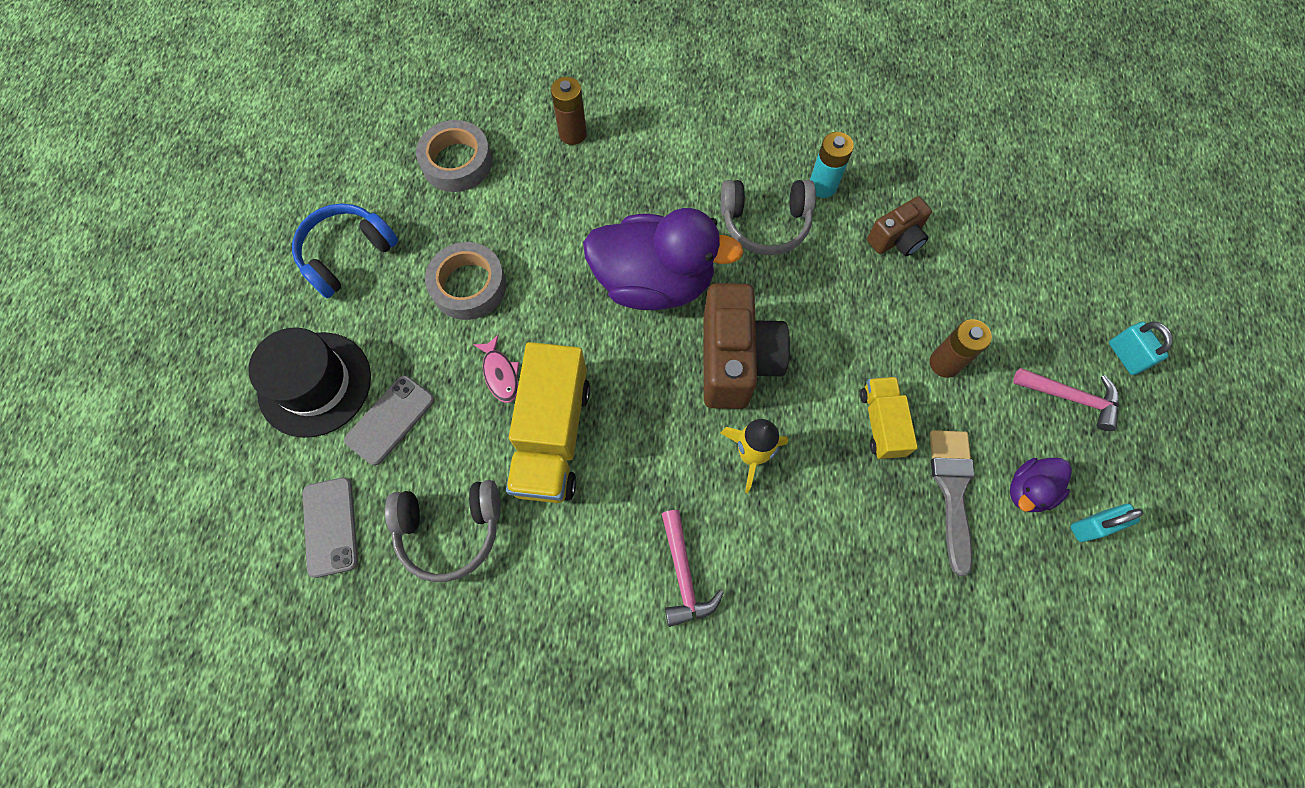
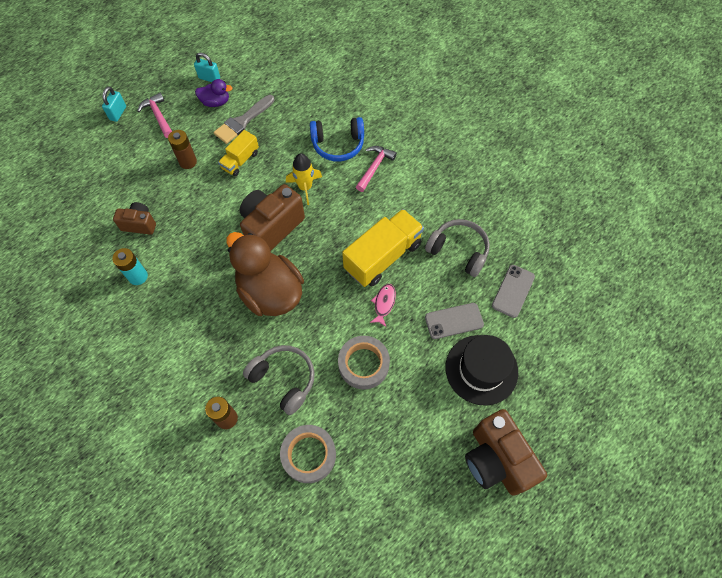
camera: 140 degrees left, 5 degrees down
(239, 296) = (496, 460): none -> brown camera
(347, 254) = (417, 439): blue headphones -> blue headphones (338, 145)
(654, 282) = (270, 292): purple duck -> brown duck
(765, 223) = (187, 279): grey headphones -> grey headphones (284, 379)

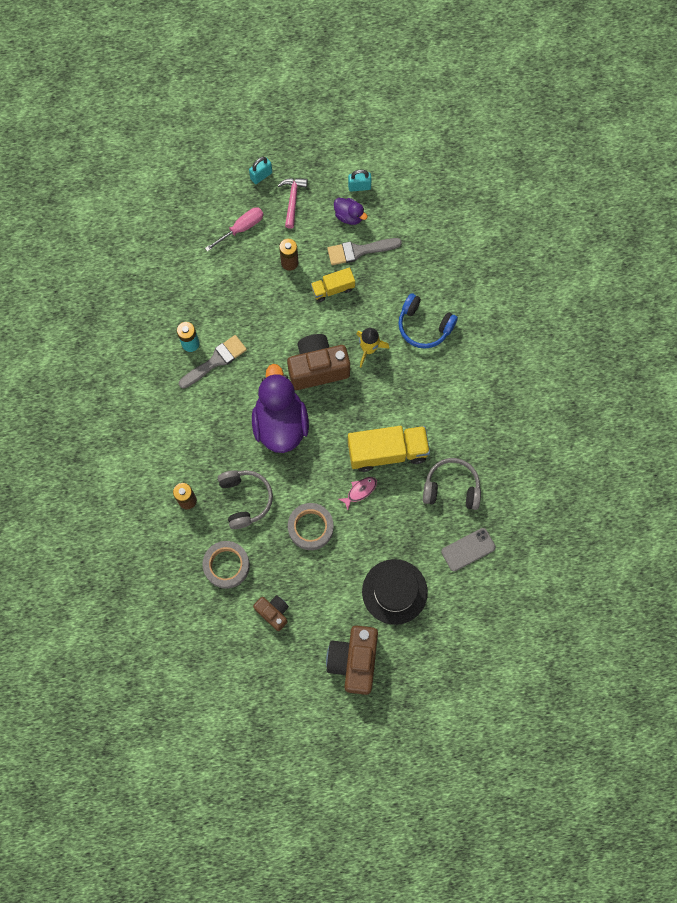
camera: 35 degrees right, 10 degrees up
(126, 159) = (242, 228): none -> pink screwdriver
(139, 224) = (218, 297): brown camera -> brown camera (273, 612)
(172, 276) = (215, 361): none -> grey brush
(209, 78) = (359, 187): turquoise padlock -> turquoise padlock turned 60 degrees counterclockwise
(270, 292) = (280, 423): brown duck -> purple duck
(374, 167) = (439, 368): pink hammer -> none
(454, 321) = (403, 541): grey phone -> none
(458, 251) = (451, 487): grey headphones -> grey headphones turned 60 degrees counterclockwise

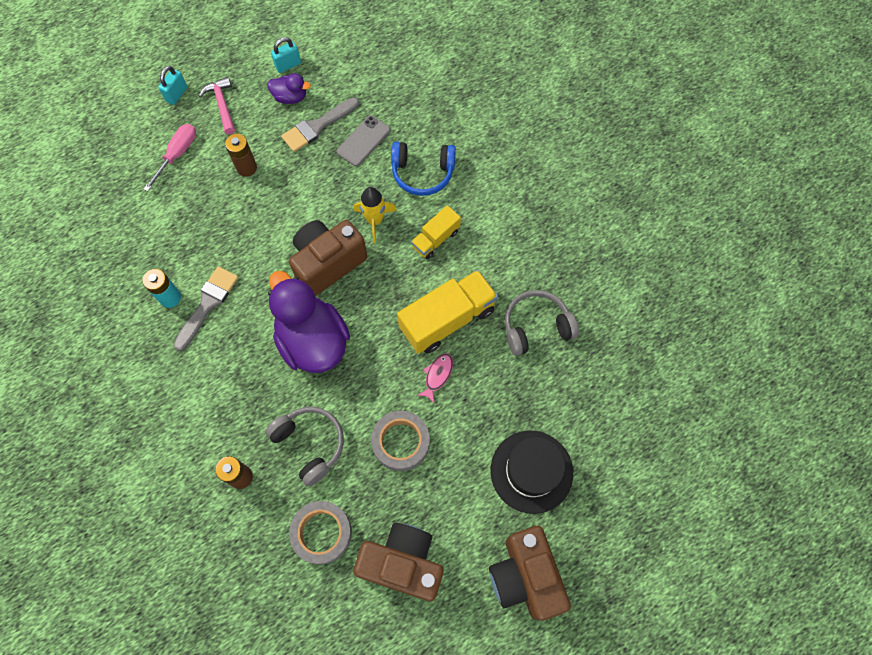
camera: 25 degrees left, 5 degrees down
(273, 612) = (403, 563): brown camera -> brown camera, size x1.80
(333, 289) = (306, 175): yellow truck -> yellow truck (435, 239)
(468, 549) = (588, 385): grey phone -> grey phone (363, 141)

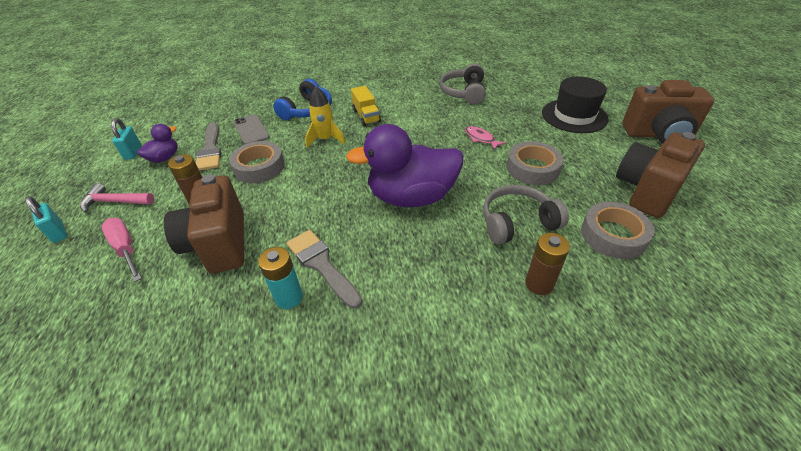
camera: 65 degrees left, 25 degrees down
(308, 186) = (259, 167): none -> grey tape
(327, 263) = (343, 172): brown camera -> brown camera (219, 244)
(447, 319) = (436, 125): yellow truck -> none

